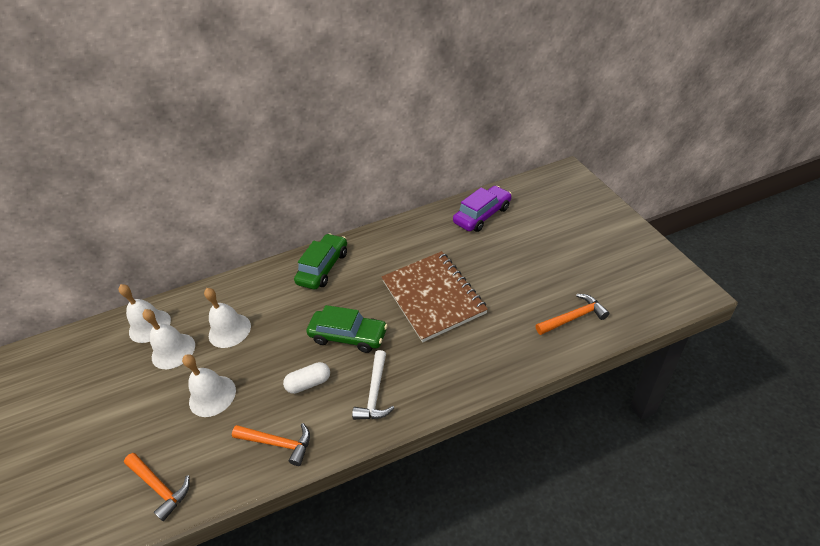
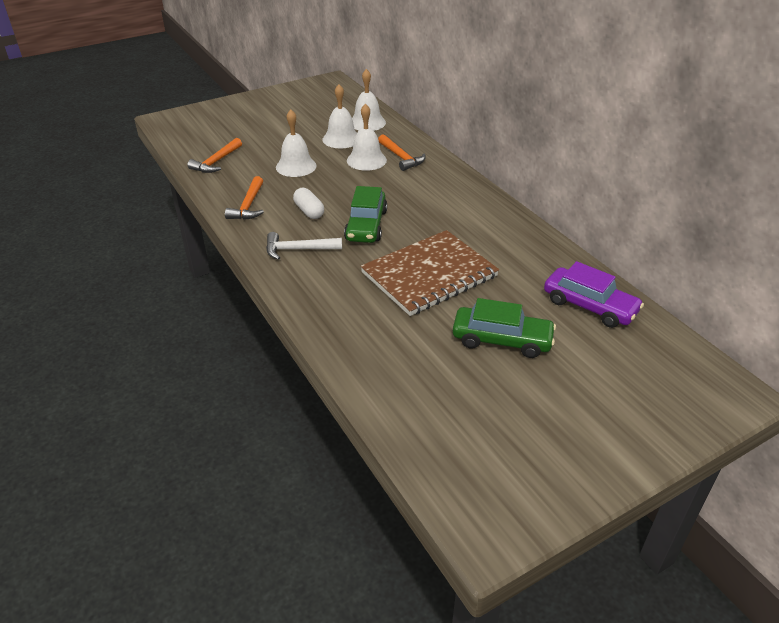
camera: 75 degrees right, 5 degrees down
(323, 268) = (458, 197): green car -> green car (502, 340)
(573, 317) = (414, 393): orange hammer -> orange hammer (401, 157)

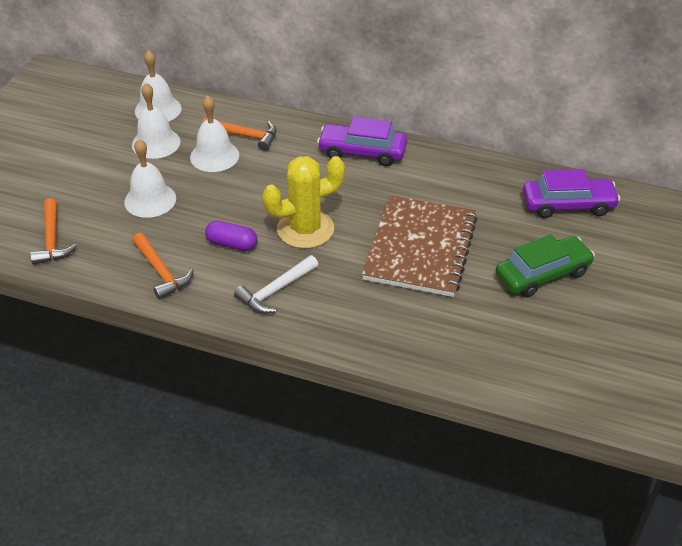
camera: 40 degrees left, 5 degrees up
(309, 211) = (232, 244): white capsule -> purple capsule
(366, 225) = (305, 229): green car -> yellow cactus
(468, 199) = (362, 152): none -> purple car

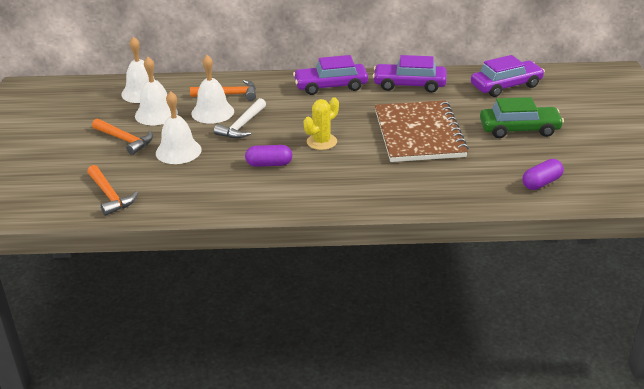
camera: 20 degrees left, 10 degrees down
(161, 272) = (223, 195): orange hammer -> orange hammer (125, 140)
(275, 291) = (327, 185): white hammer -> white hammer (242, 126)
(305, 229) = (321, 142): yellow cactus -> yellow cactus, size x0.63
(453, 173) = (409, 85): none -> purple car
(518, 360) = (541, 183): none -> purple capsule
(542, 274) = (519, 129): green car -> green car turned 45 degrees clockwise

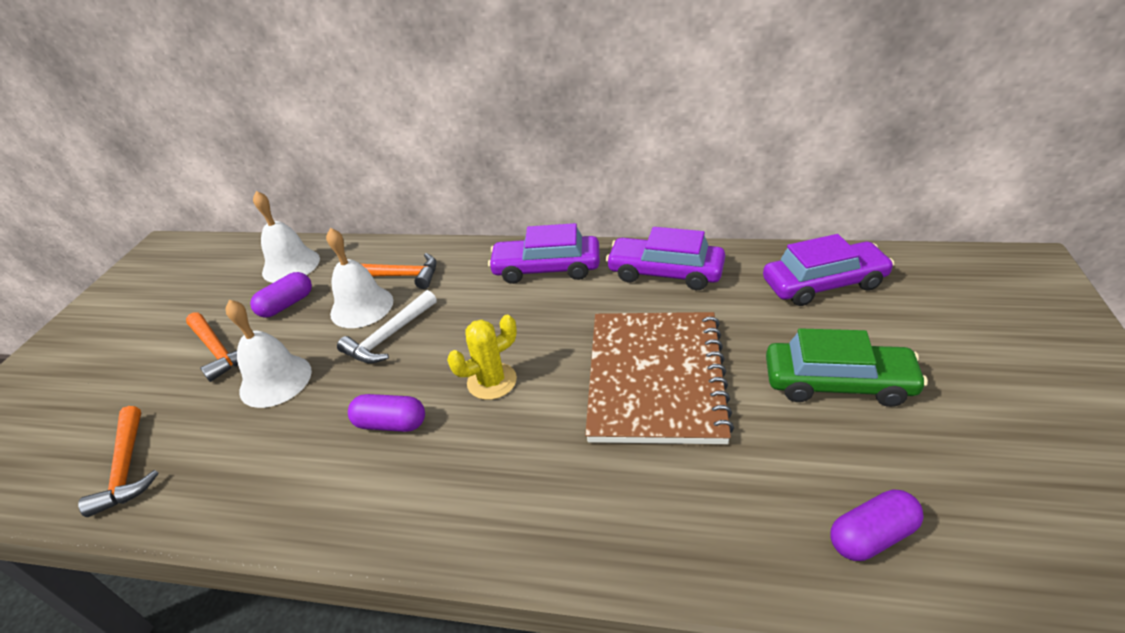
camera: 15 degrees right, 5 degrees up
(156, 114) = (287, 305): white bell -> purple capsule

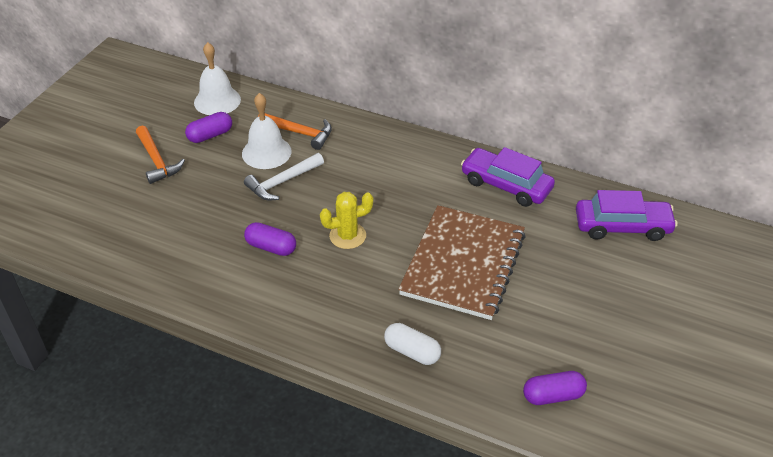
camera: 10 degrees right, 5 degrees up
(127, 468) = (92, 231): orange hammer -> none
(275, 380) = (196, 195): white bell -> none
(546, 268) = (416, 157): purple car -> none
(637, 525) = (412, 351): none -> white capsule
(838, 383) = (588, 301): green car -> none

